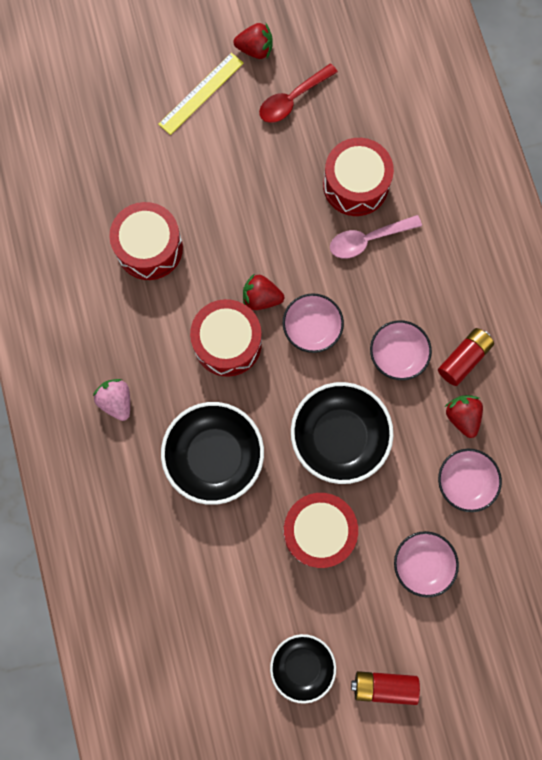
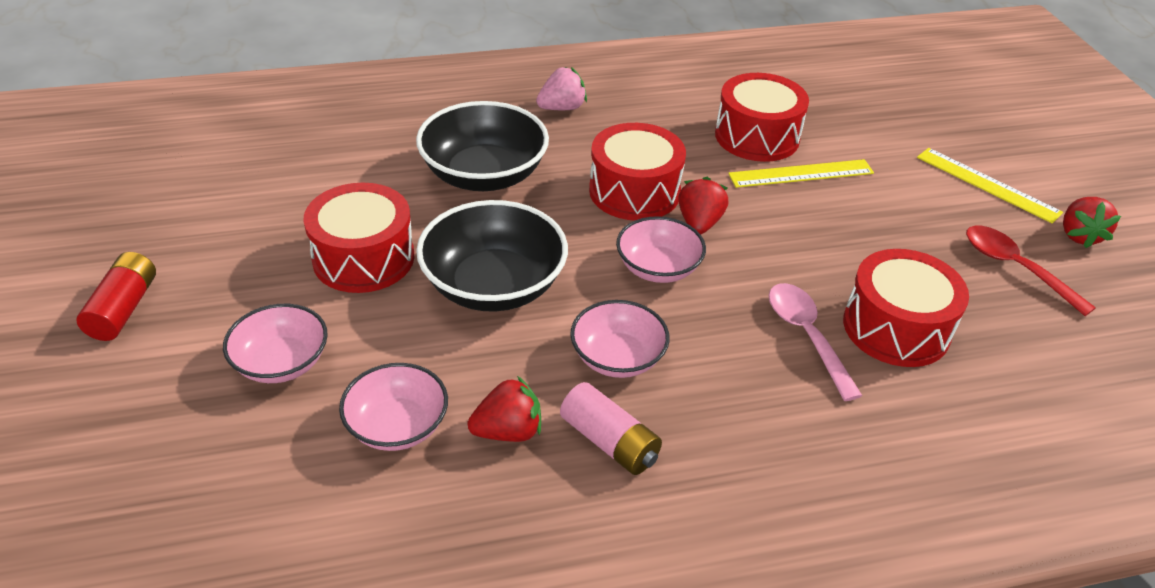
camera: 90 degrees right, 35 degrees down
(196, 221) = (801, 173): none -> yellow ruler
(302, 665) = (190, 233): black bowl -> none
(463, 359) = (609, 442): red battery -> pink battery

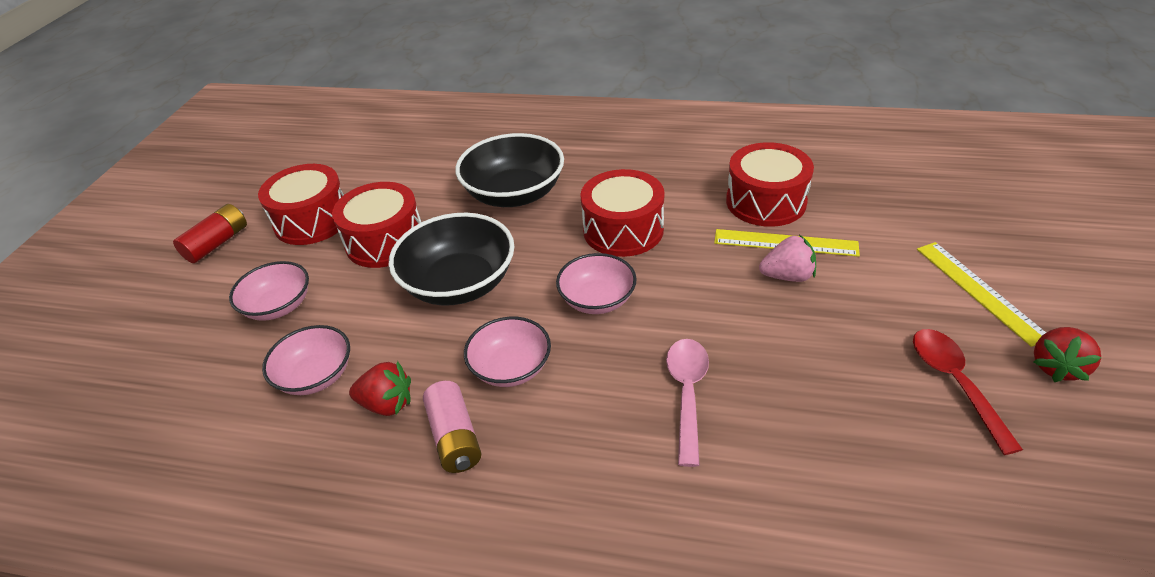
camera: 30 degrees right, 0 degrees up
(562, 108) = (612, 150): pink strawberry -> pink strawberry (787, 276)
(699, 223) = (660, 268): red strawberry -> none
(896, 328) = (781, 410): red drum -> red drum (312, 220)

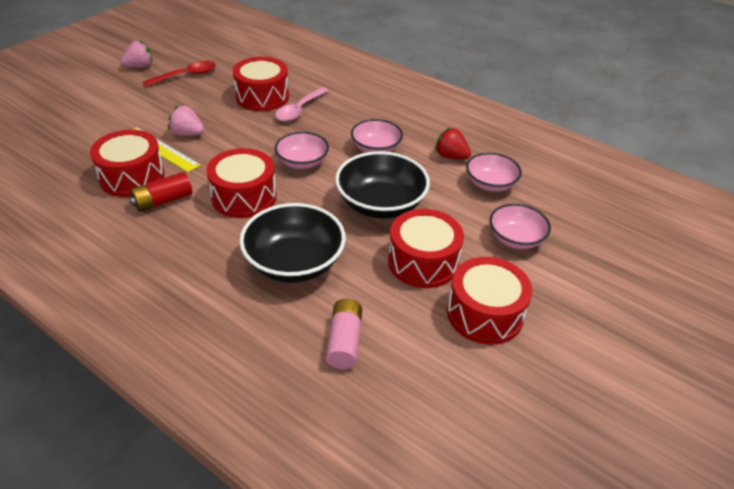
camera: 160 degrees left, 0 degrees up
(217, 243) = (578, 325): red battery -> red battery (163, 201)
(454, 437) = (420, 132): pink battery -> pink battery (344, 341)
(775, 395) = (262, 97): none -> red drum
(954, 383) = (186, 76): red spoon -> red spoon turned 135 degrees counterclockwise
(979, 291) = (113, 95): yellow ruler -> none
(1056, 367) = (139, 66): red strawberry -> pink strawberry

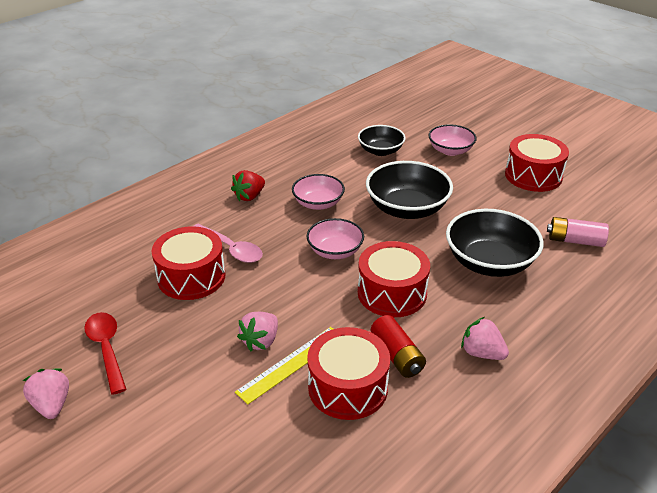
camera: 80 degrees left, 5 degrees down
(159, 251) = (482, 353): none -> pink strawberry
(423, 262) = (481, 195): red drum -> none
(450, 156) = (338, 164): red strawberry -> red strawberry (249, 196)
(490, 184) = (380, 151): pink bowl -> black bowl

